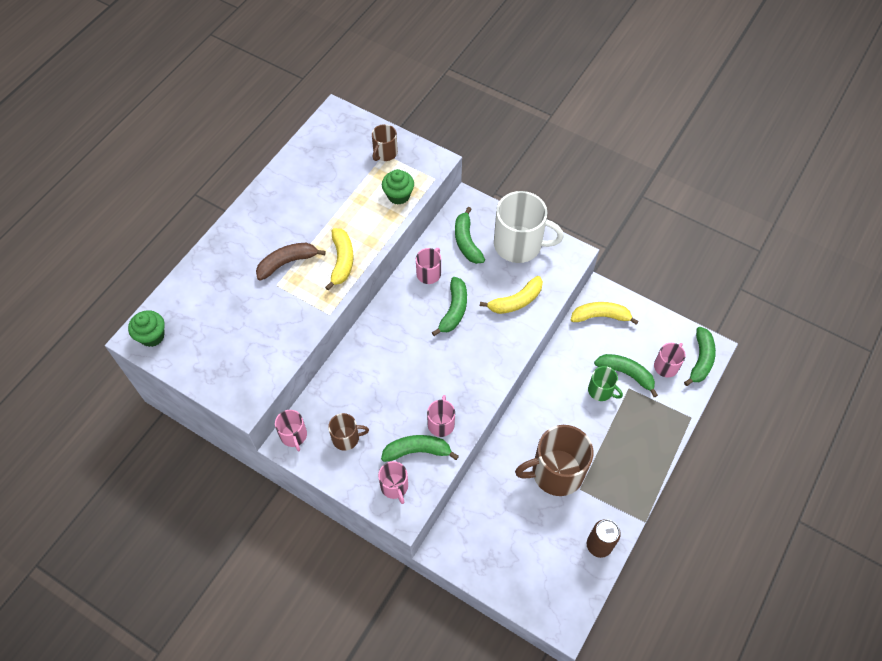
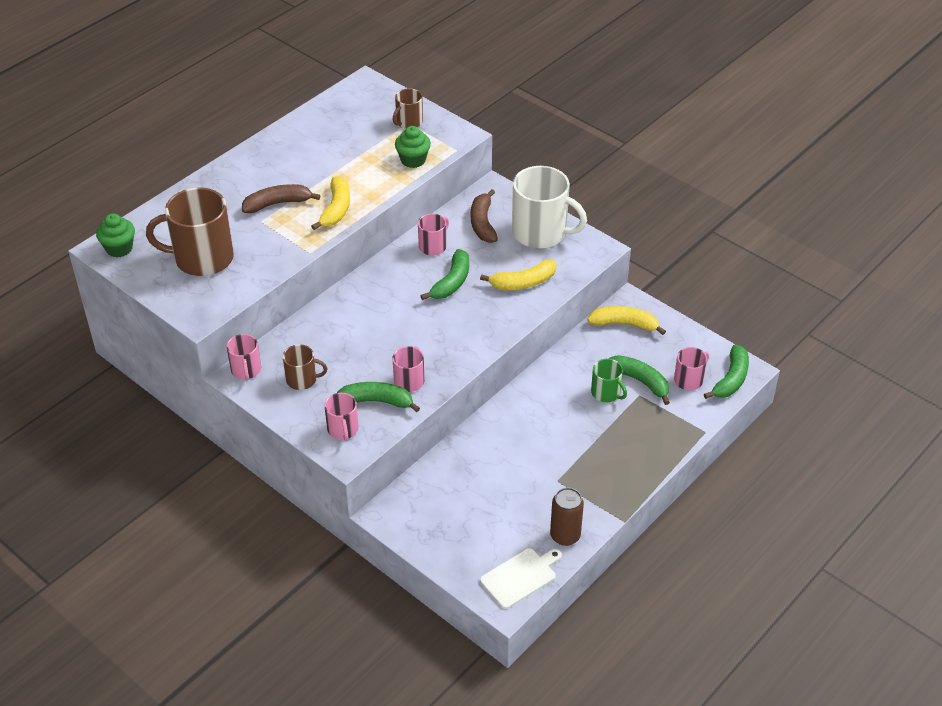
camera: 10 degrees right, 15 degrees down
(466, 242) = (483, 223): green banana -> brown banana
(556, 472) = (534, 461): brown mug -> brown mug (202, 258)
(571, 595) = (520, 577): none -> white cutting board

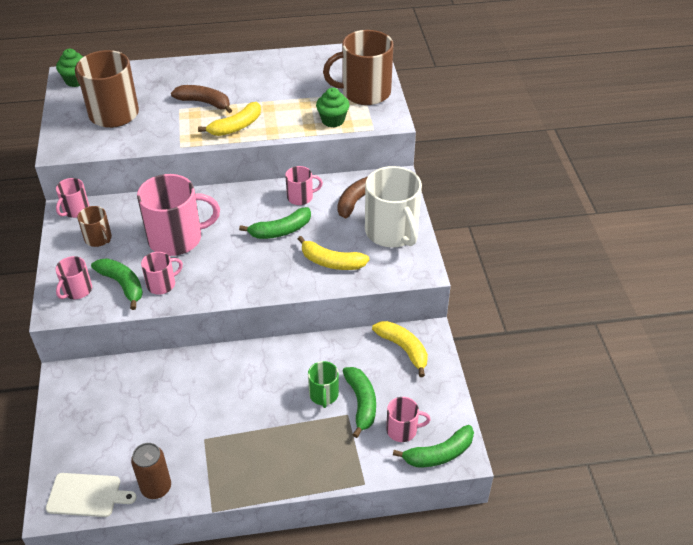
camera: 40 degrees right, 0 degrees up
(372, 339) = (177, 238): none -> pink mug
(409, 122) = (364, 92): brown mug -> brown mug, size x1.97

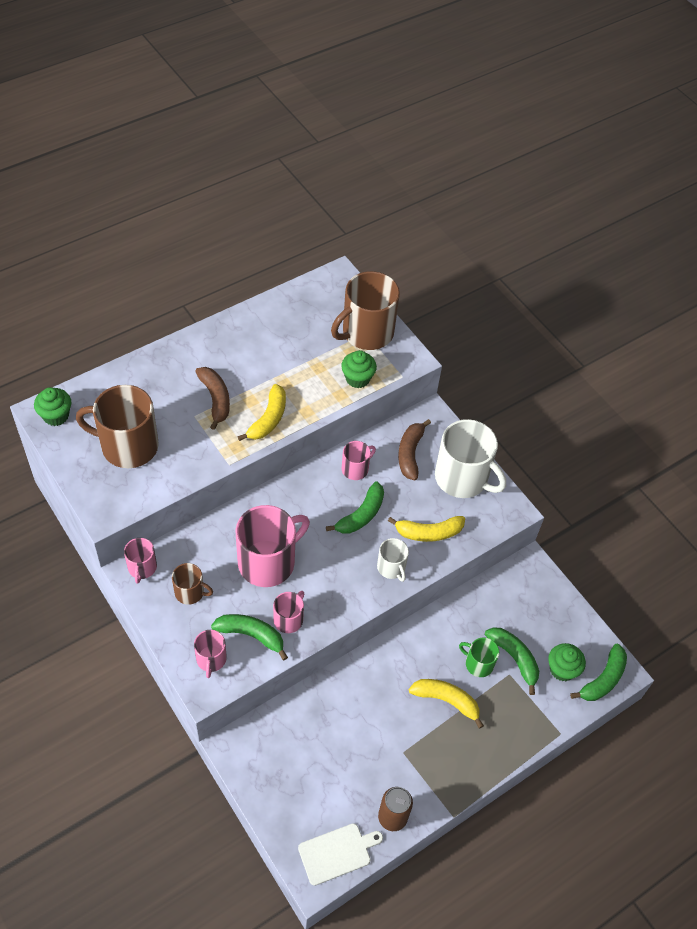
camera: 30 degrees left, 10 degrees up
(204, 103) = (215, 399): brown banana -> brown banana turned 75 degrees clockwise
(278, 277) = (391, 567): none -> white mug
(323, 395) = (478, 664): green mug -> green mug turned 150 degrees clockwise
(402, 430) = (562, 669): pink mug -> green cupcake
(403, 349) = (518, 589): yellow banana -> yellow banana (446, 700)

